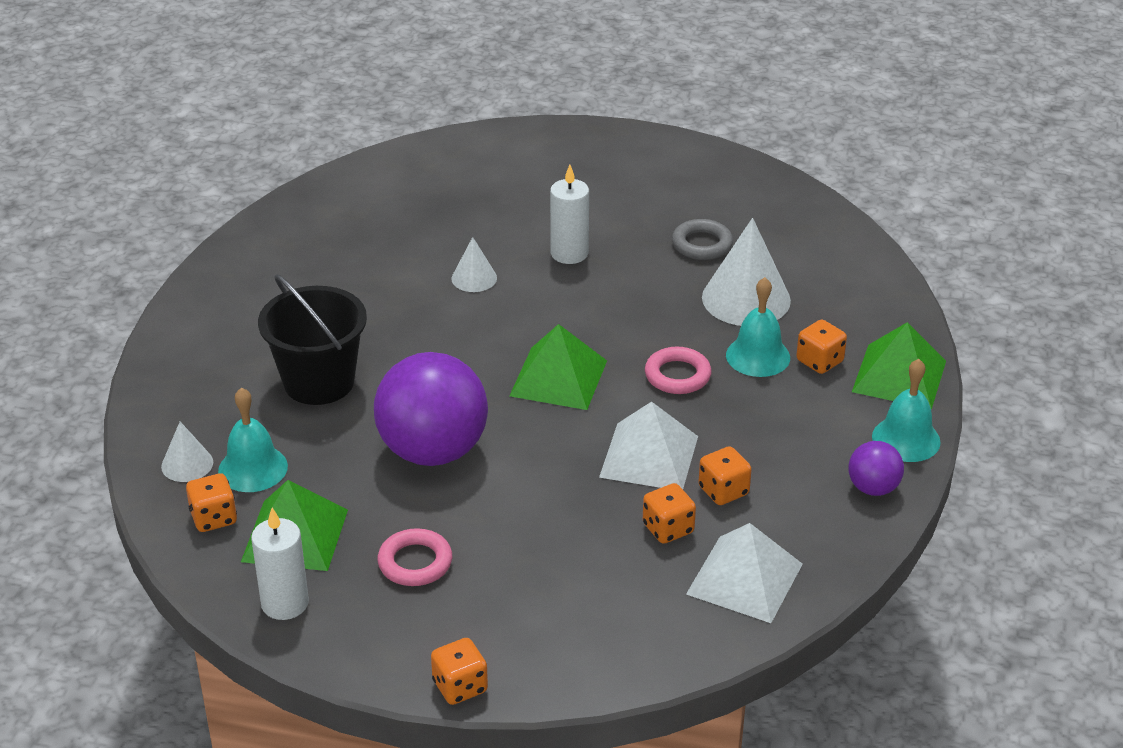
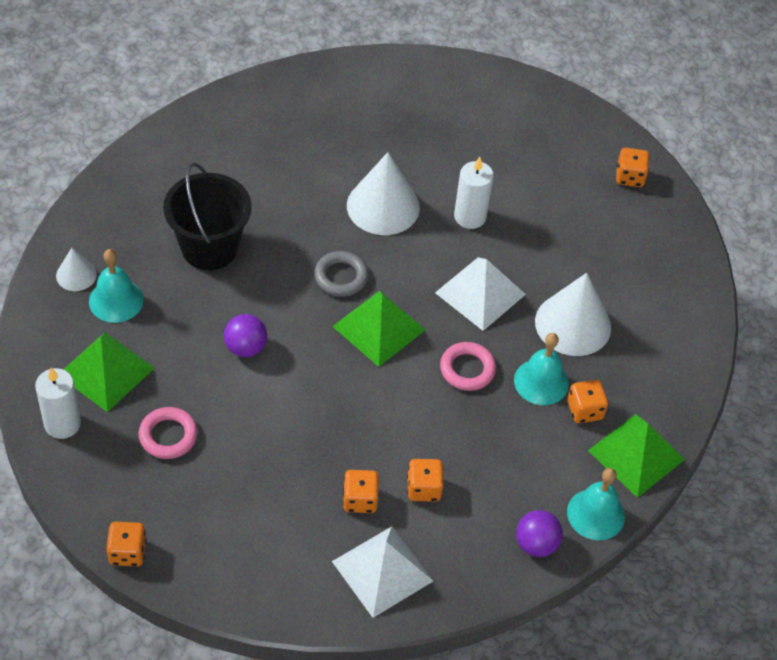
camera: 25 degrees right, 15 degrees up
(214, 518) = (63, 329): orange dice -> orange dice (629, 177)
(433, 451) = (245, 348): purple ball -> purple ball, size x0.48
(474, 278) = (383, 206): white cone -> white cone, size x1.91
(649, 456) = (393, 430): white pyramid -> white pyramid (480, 293)
(702, 244) = (577, 256): grey ring -> grey ring (341, 277)

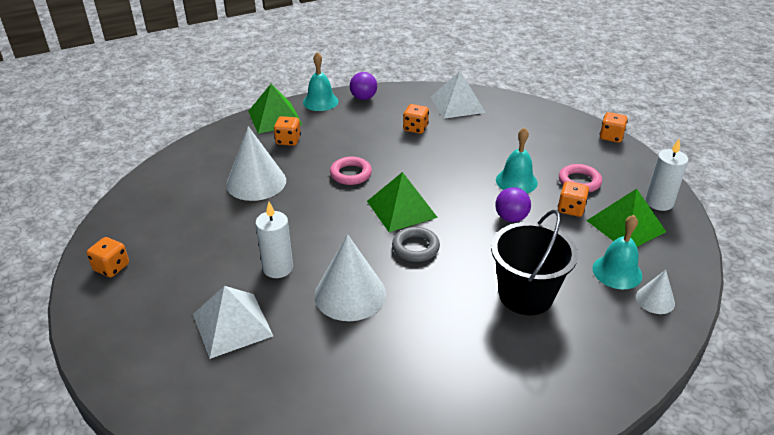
camera: 155 degrees left, 15 degrees down
(360, 500) = (458, 131): orange dice -> orange dice (571, 209)
(480, 293) = (309, 213): white pyramid -> white pyramid (232, 325)
(541, 382) = (305, 158): turquoise bell -> turquoise bell (516, 181)

